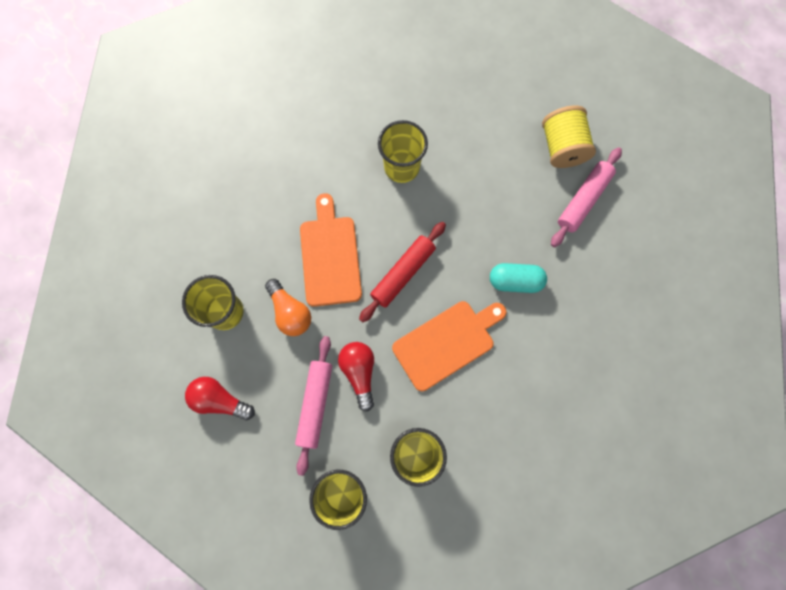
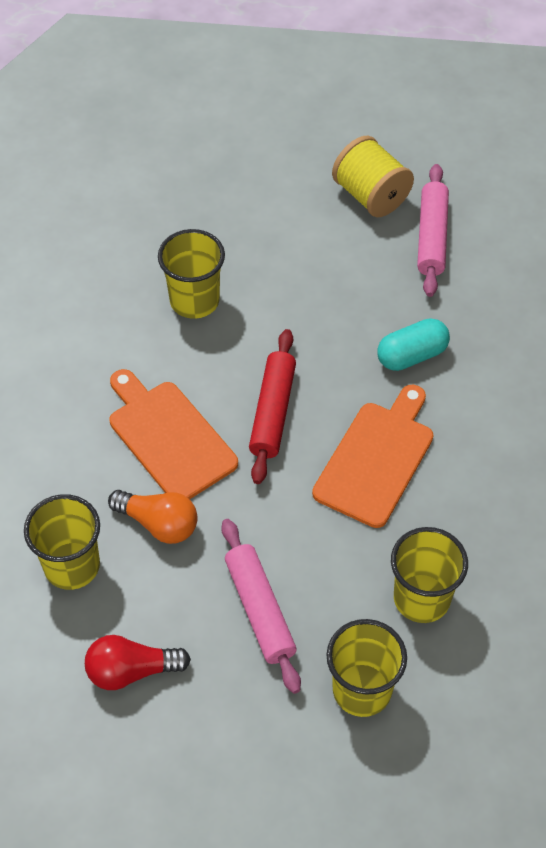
camera: 30 degrees left, 20 degrees down
(359, 372) = (292, 546): red light bulb -> none

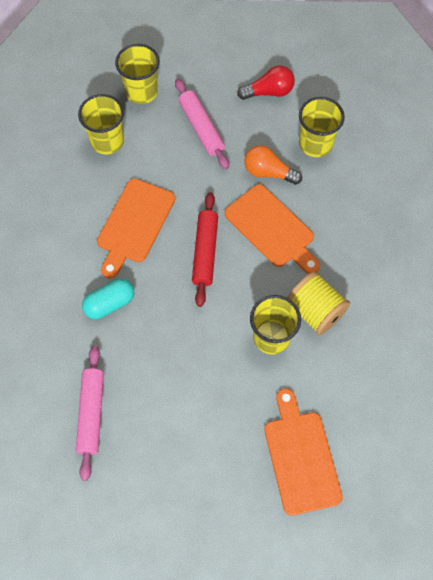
camera: 175 degrees right, 10 degrees up
(182, 180) = (301, 457): none -> orange cutting board
(371, 196) = (141, 453): yellow spool -> yellow spool (315, 311)

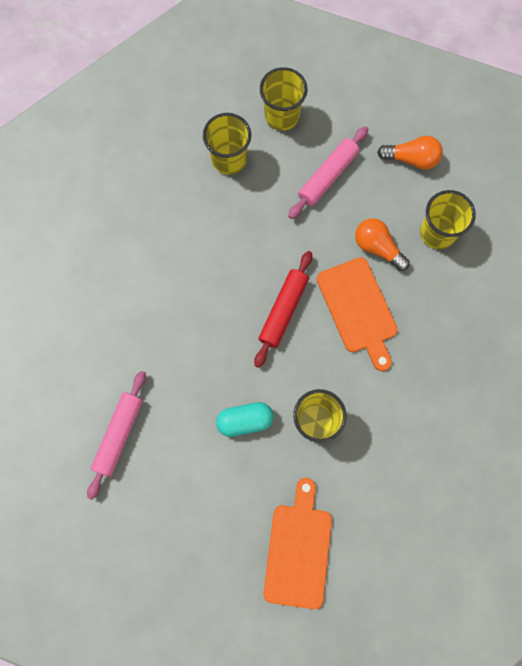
camera: 20 degrees right, 10 degrees up
(110, 303) = (173, 331): turquoise capsule -> turquoise capsule (245, 420)
(134, 224) = (225, 257): orange cutting board -> none
(201, 128) = (327, 176): pink rolling pin -> pink rolling pin turned 45 degrees clockwise
(269, 92) = (411, 159): red light bulb -> orange light bulb
(315, 311) = (368, 410): yellow spool -> none

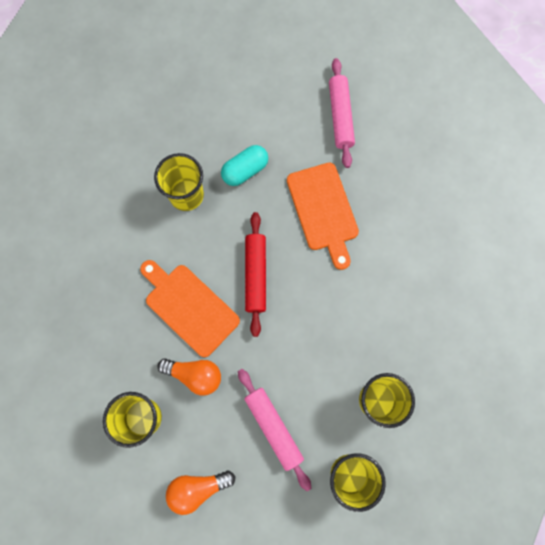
camera: 155 degrees right, 0 degrees up
(298, 550) = (159, 97): orange cutting board -> orange cutting board (323, 210)
(327, 176) = (273, 427): pink rolling pin -> pink rolling pin turned 45 degrees counterclockwise

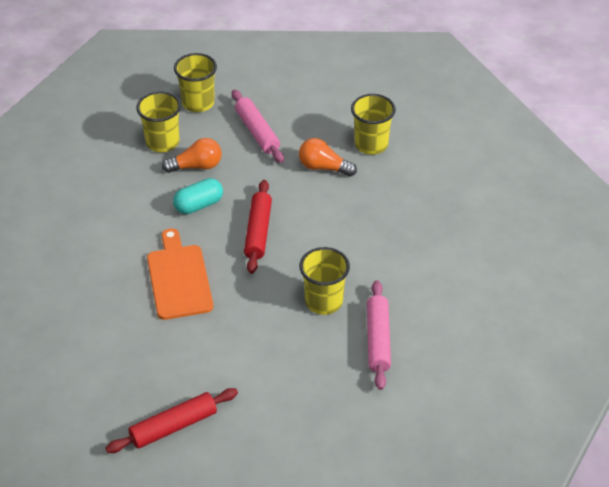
camera: 175 degrees left, 30 degrees down
(189, 307) = (326, 213): orange cutting board -> none
(197, 488) = (325, 103): orange light bulb -> orange light bulb (196, 166)
(245, 170) = (257, 319): turquoise capsule -> turquoise capsule (199, 205)
(300, 63) = (173, 426): none -> red rolling pin
(340, 116) = (138, 364): pink rolling pin -> pink rolling pin (377, 340)

